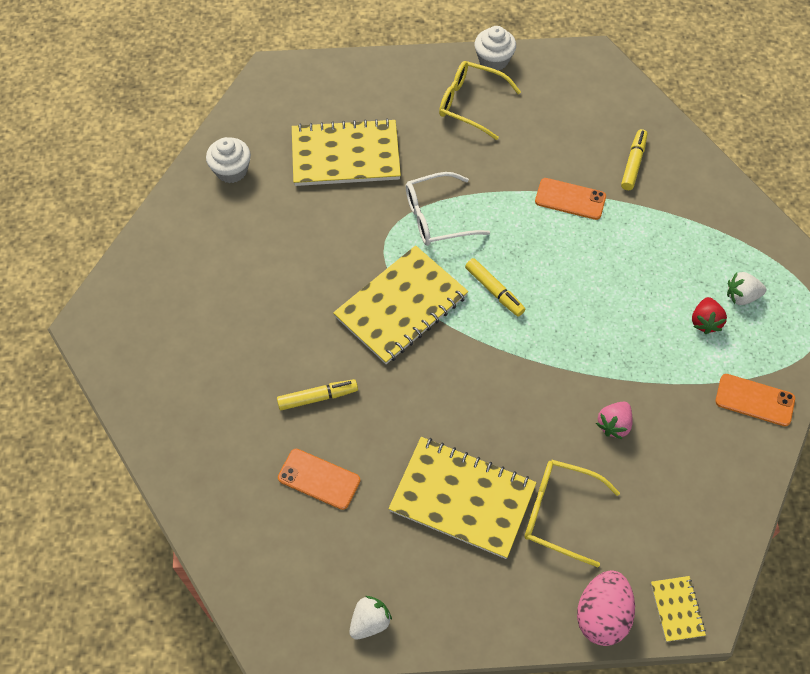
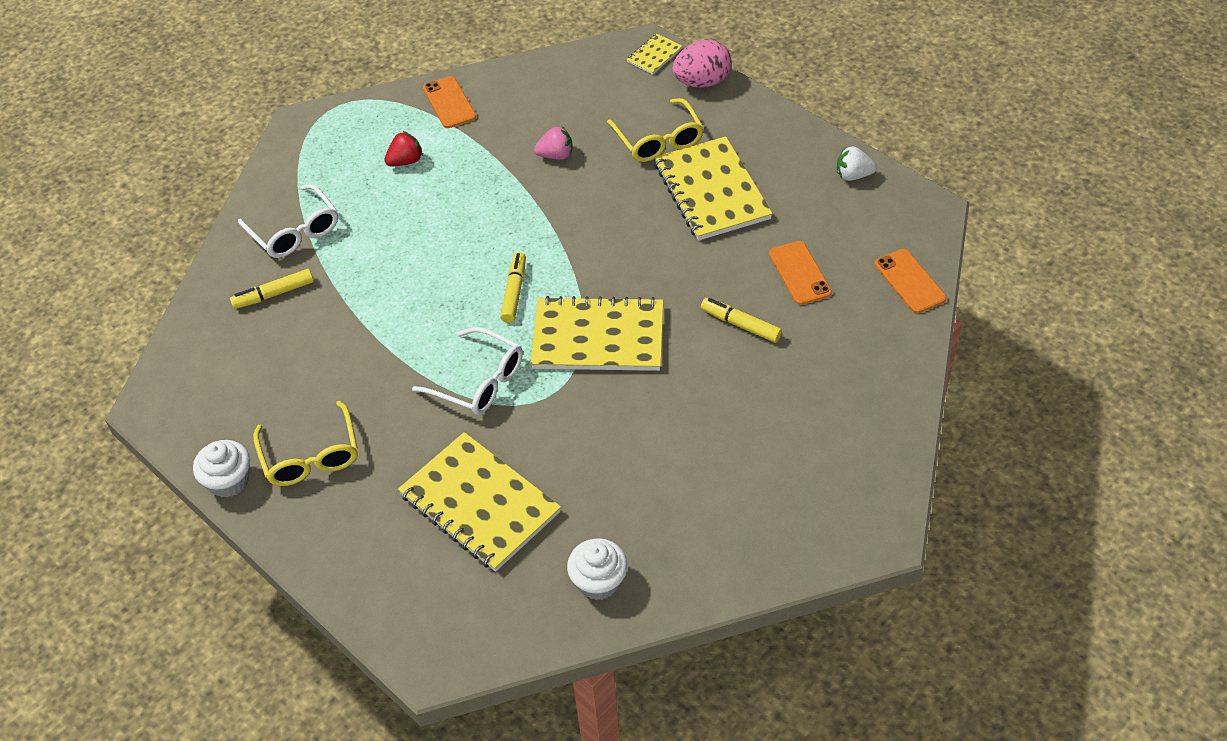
camera: 130 degrees left, 10 degrees down
(570, 199) = (361, 308): orange phone -> orange phone (910, 281)
(688, 210) = (295, 232): none -> white glasses
(741, 296) = (357, 156): white strawberry -> none

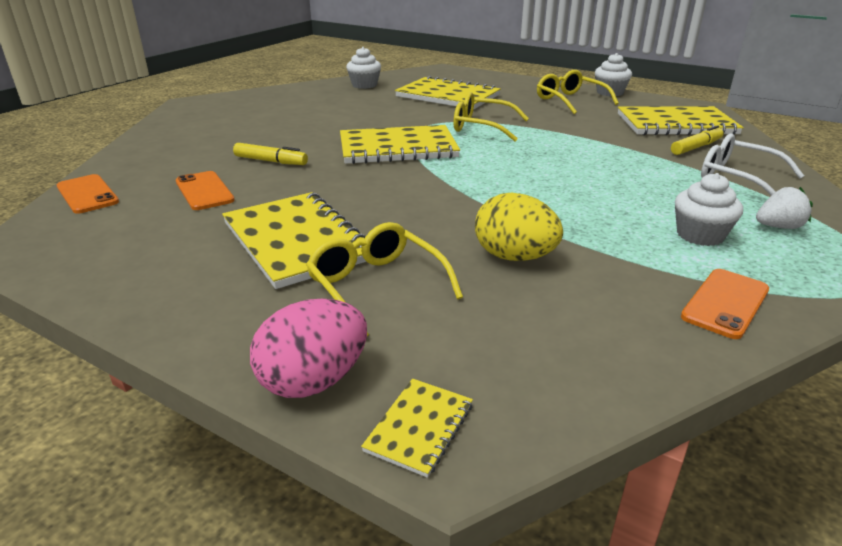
camera: 165 degrees right, 20 degrees down
(239, 355) = (676, 124): none -> yellow notebook
(405, 161) = (700, 235): red strawberry -> white cupcake
(449, 102) = (725, 303): orange phone -> orange phone turned 75 degrees clockwise
(479, 381) = (481, 127): white glasses -> yellow glasses
(514, 292) = (486, 162): yellow marker -> none
(556, 155) = (514, 257): pink strawberry -> yellow egg
(853, 175) = (95, 272): white strawberry -> white strawberry (778, 227)

